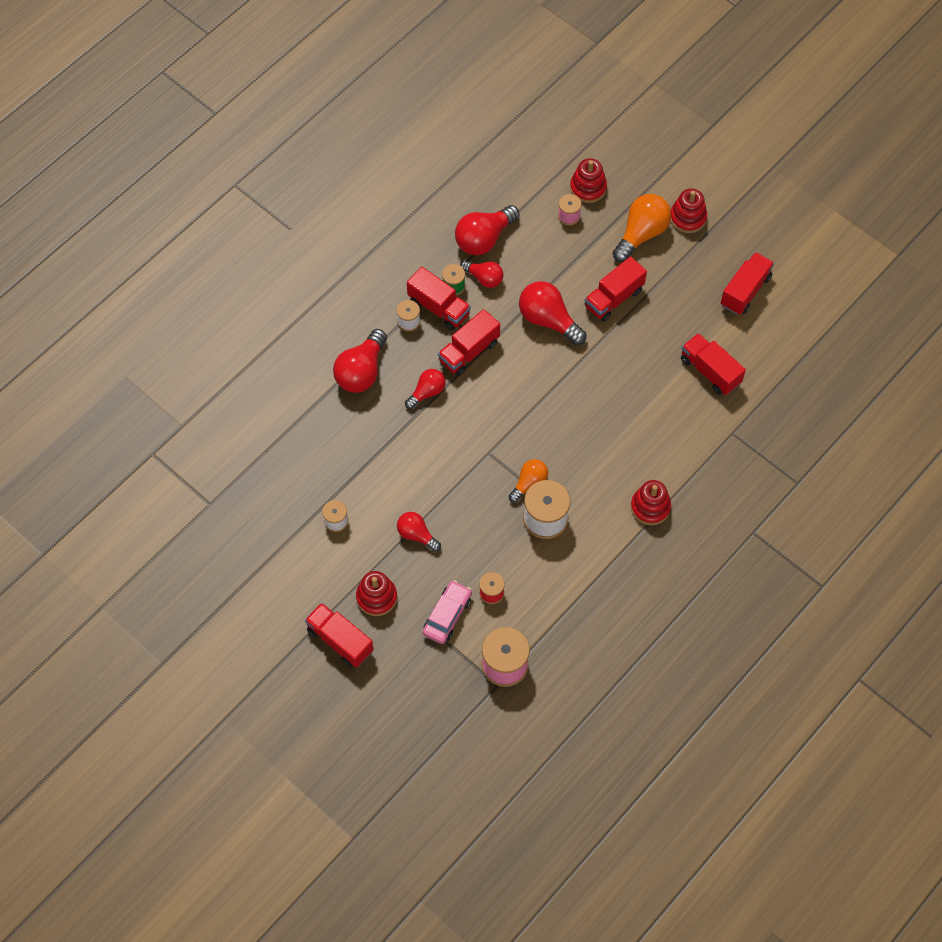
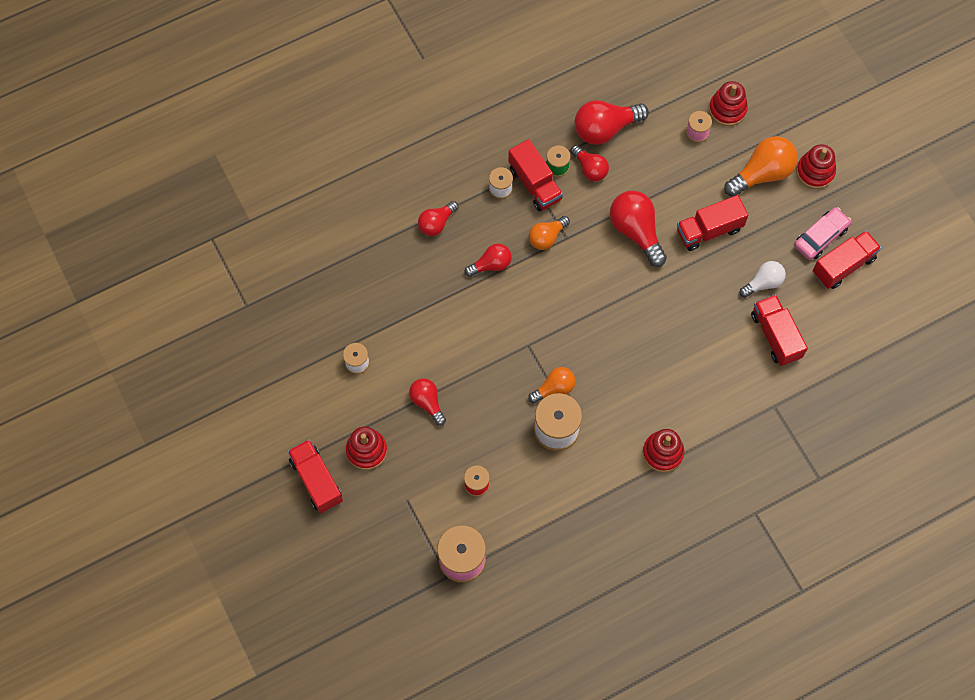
camera: 20 degrees right, 5 degrees up
(361, 371) = (436, 223): red light bulb -> red light bulb, size x0.61
(447, 615) = (426, 492): pink car -> pink car (821, 237)
(469, 351) = (547, 237): red truck -> orange light bulb
(680, 329) = (763, 283): none -> white light bulb

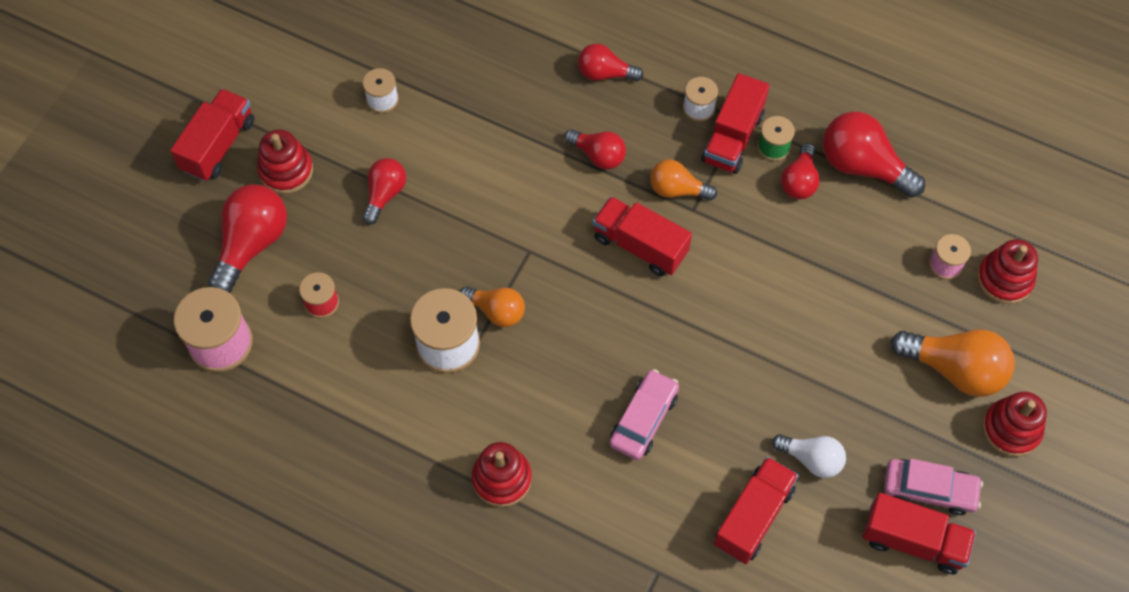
camera: 55 degrees right, 5 degrees down
(636, 231) = (762, 277): red light bulb -> red light bulb (252, 244)
(679, 353) = (644, 419): none -> pink car
(709, 230) = (829, 355): red truck -> red truck (640, 245)

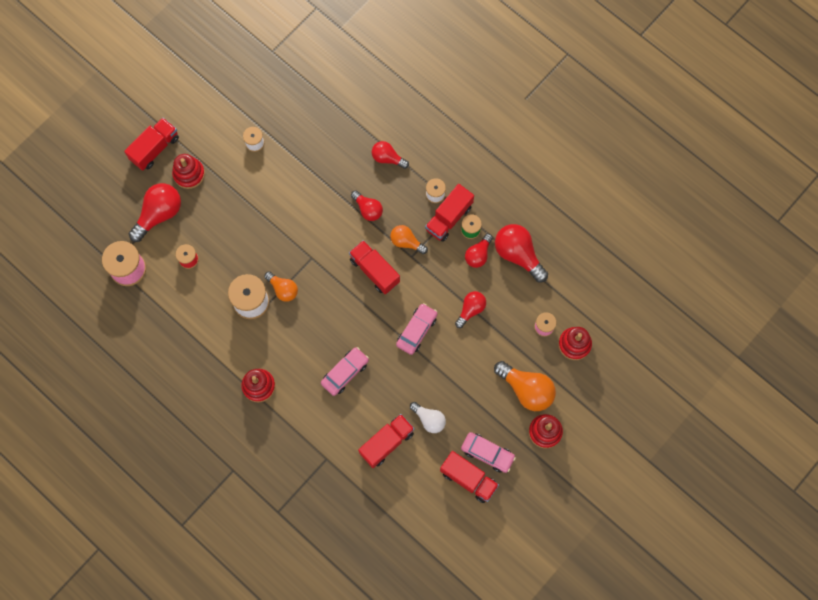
camera: 15 degrees right, 10 degrees up
(385, 194) = (240, 203): red light bulb -> red light bulb (470, 310)
(741, 321) = (416, 330): none -> pink car

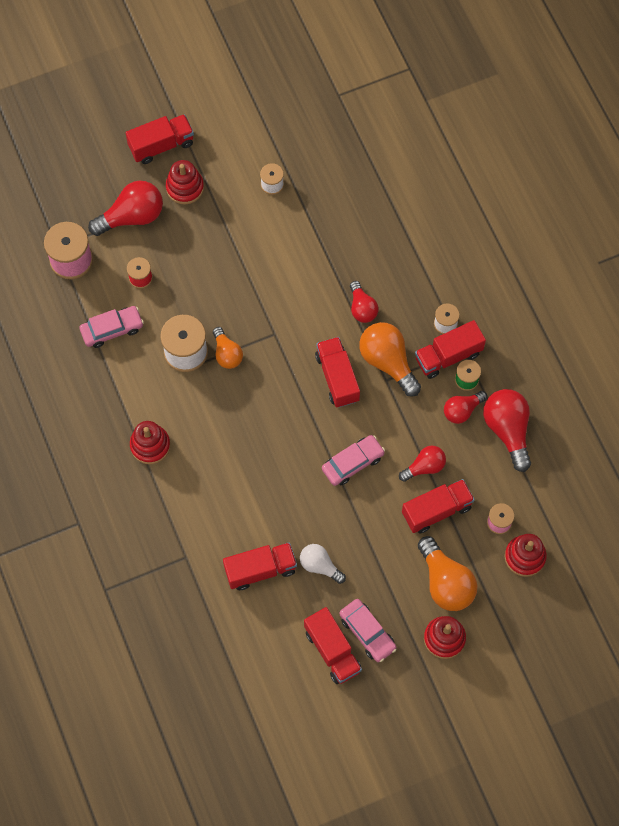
camera: 25 degrees right, 5 degrees down
(345, 373) = (251, 473): pink car -> pink car (112, 329)
(387, 158) = (411, 262): red light bulb -> none
(406, 242) = (388, 362): orange light bulb -> orange light bulb, size x1.65
(429, 419) = (320, 566): white light bulb -> white light bulb turned 150 degrees clockwise
(495, 339) = (436, 510): none -> red truck

